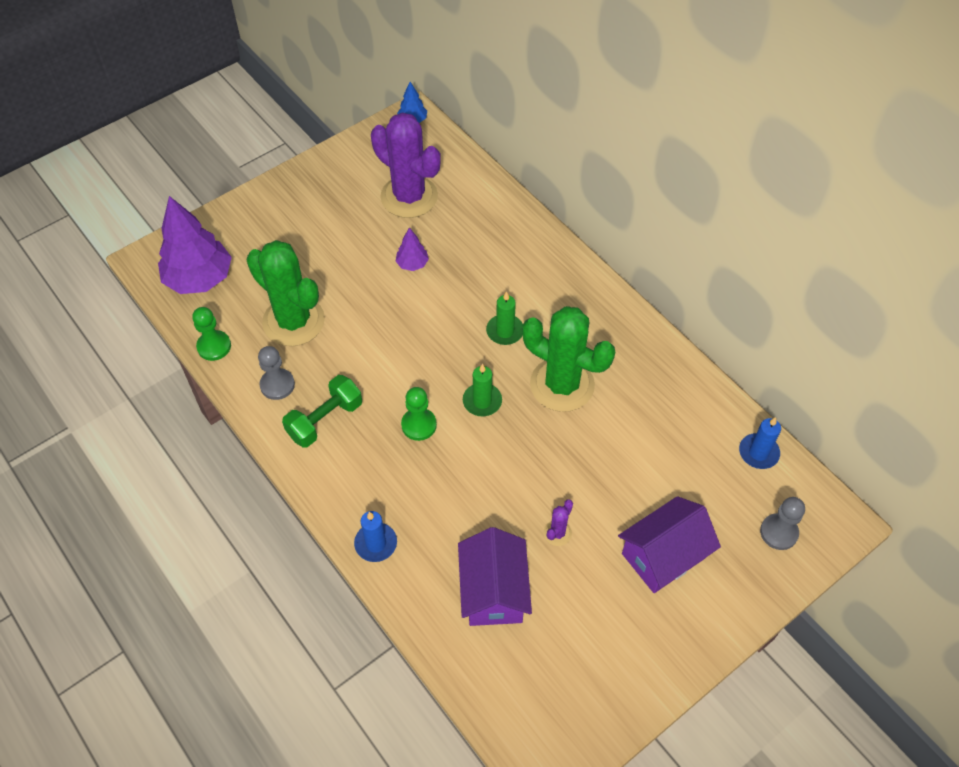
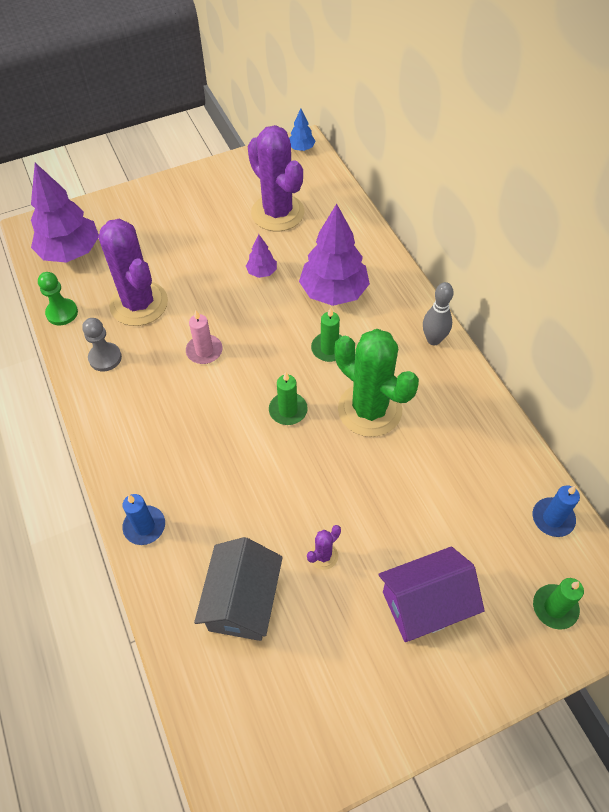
camera: 15 degrees right, 0 degrees up
(293, 321) = (139, 304): green cactus -> purple cactus
(325, 420) = (136, 398): green dumbbell -> none
(379, 358) = (204, 351): none -> pink candle
(419, 425) = (221, 421): green pawn -> none
(492, 272) = (334, 292): none -> purple tree
(493, 591) = (242, 601): purple house -> grey house
(605, 302) = (433, 339): none -> grey bowling pin
(778, 532) = (554, 607): grey pawn -> green candle

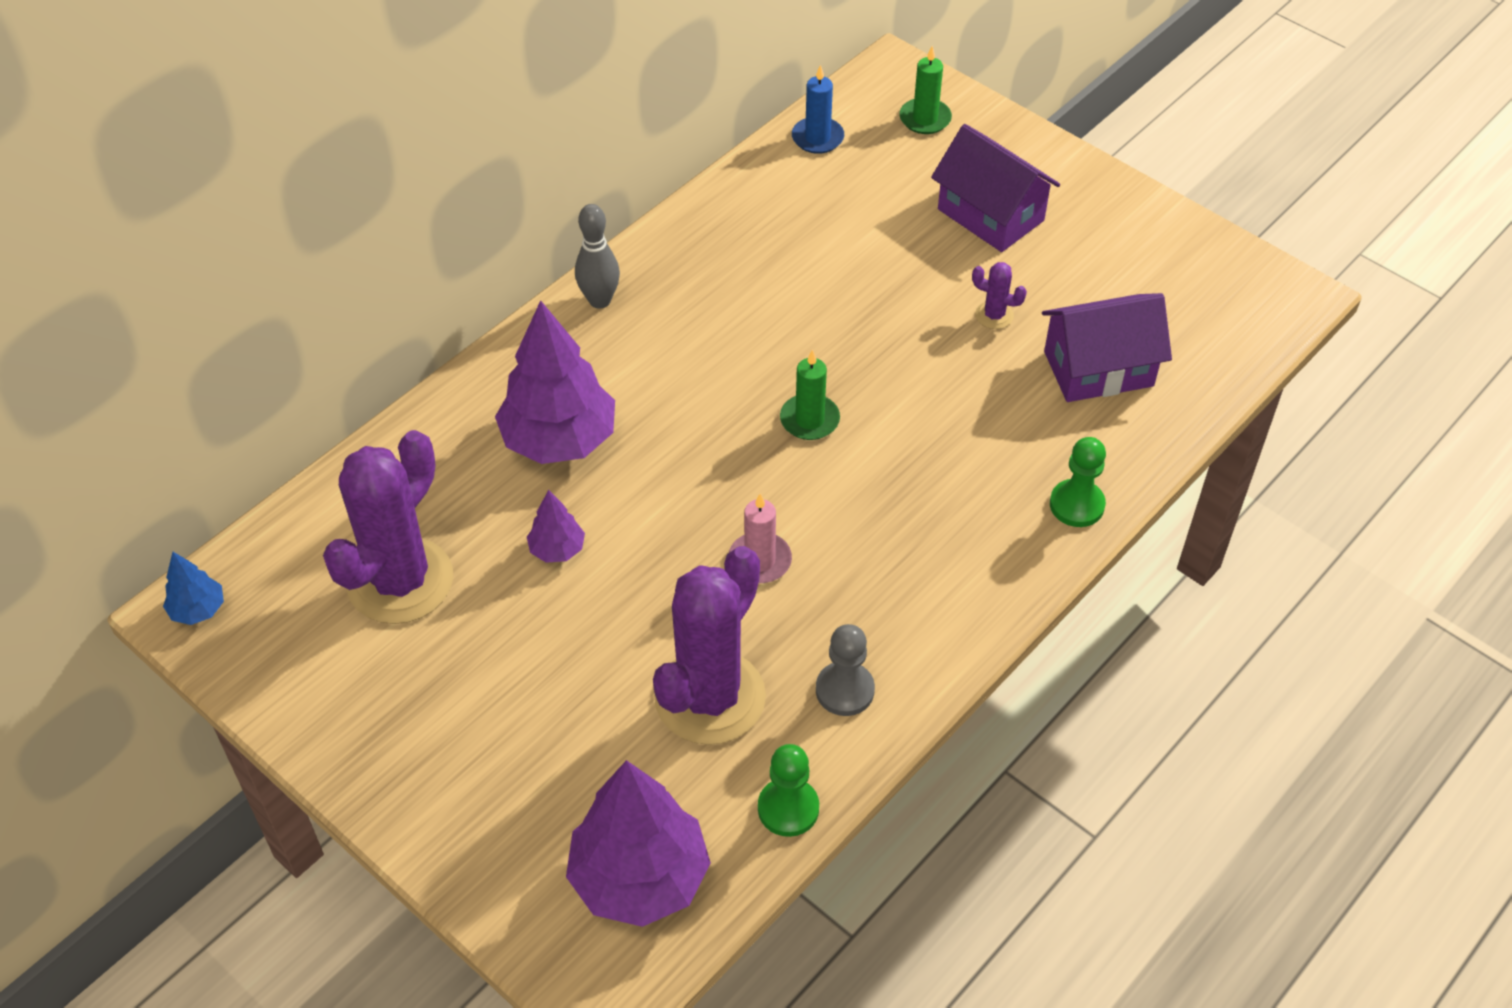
camera: 115 degrees left, 5 degrees down
(144, 526) = (1076, 505): blue candle -> green pawn
(242, 601) = (1098, 369): grey house -> purple house
(329, 348) = (675, 410): green candle -> none
(369, 410) = (759, 334): green cactus -> none

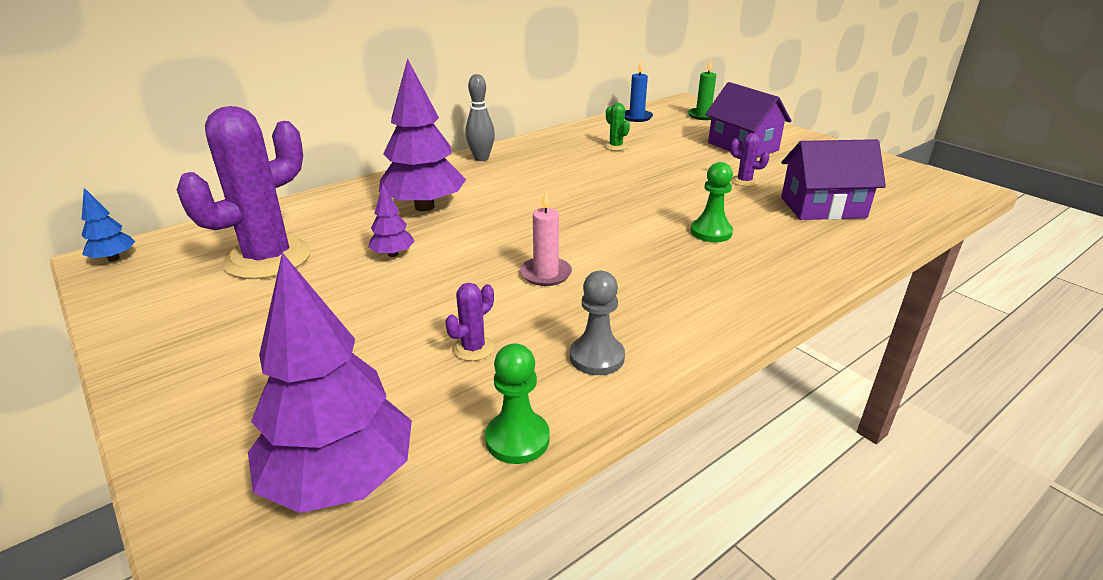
camera: 10 degrees right, 20 degrees down
(710, 697) = (473, 348): purple cactus -> purple cactus, size x0.40
(798, 239) = (615, 146): none -> green cactus
(809, 420) = (604, 212): green candle -> none
(1076, 505) = (812, 269): green pawn -> green pawn (711, 232)

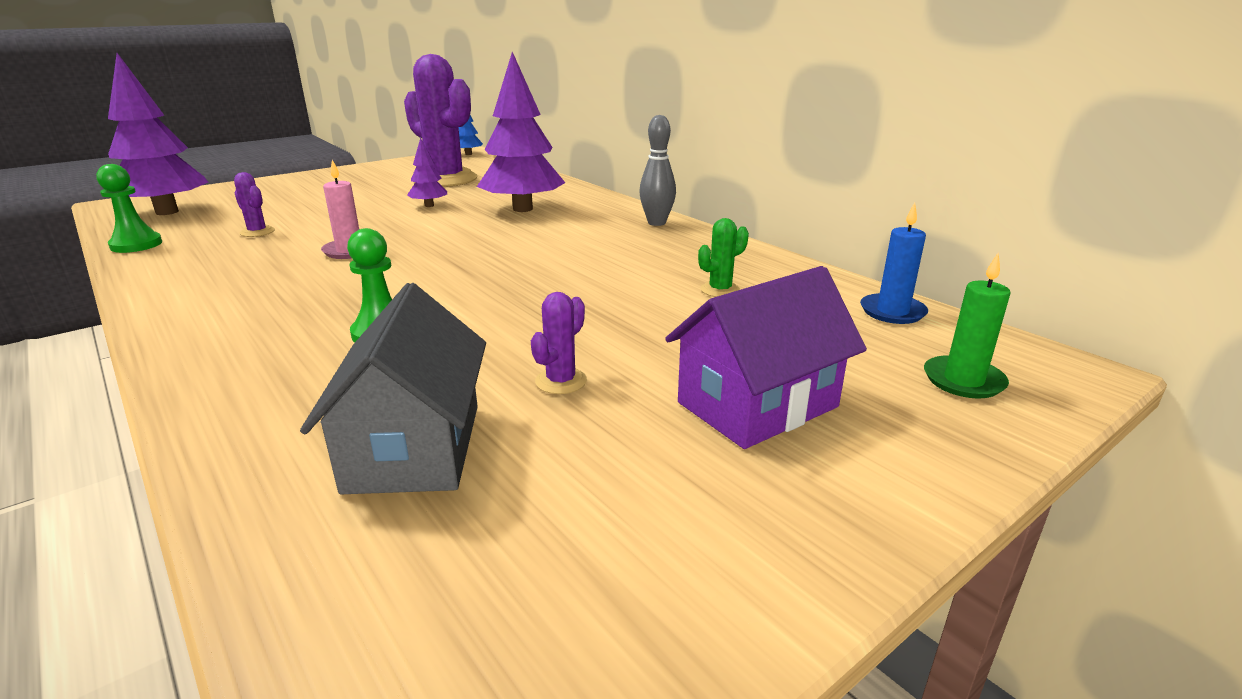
camera: 90 degrees right, 5 degrees down
(597, 357) = (193, 266): grey pawn -> none
(823, 207) = (414, 447): purple house -> grey house

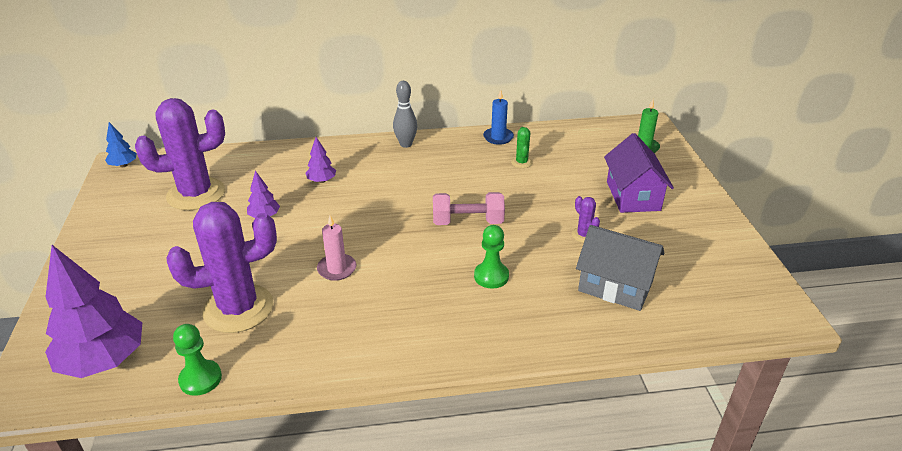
camera: 60 degrees left, 10 degrees up
(257, 232) = (238, 308): purple cactus -> purple cactus, size x2.48
(511, 290) = (468, 222): none -> pink dumbbell
(523, 209) = (322, 181): purple tree -> purple tree, size x0.46
(892, 312) = (579, 133): blue candle -> blue candle (498, 137)

